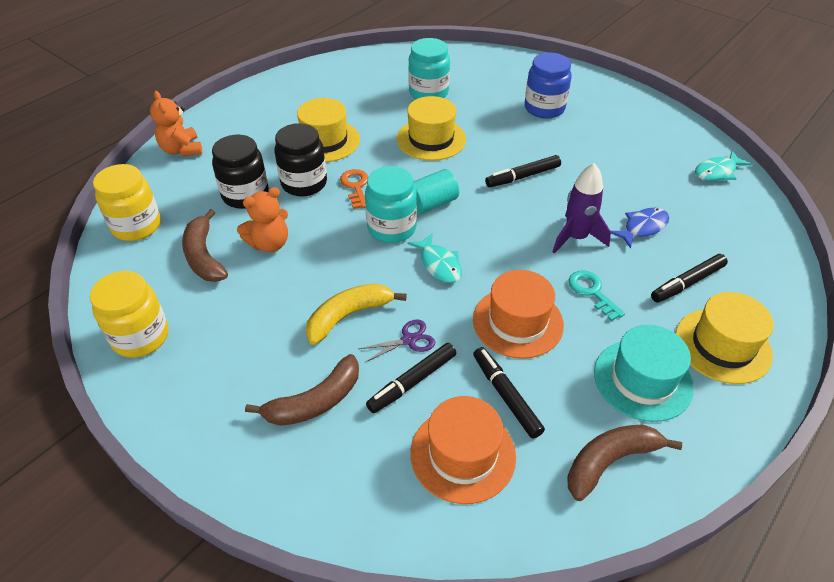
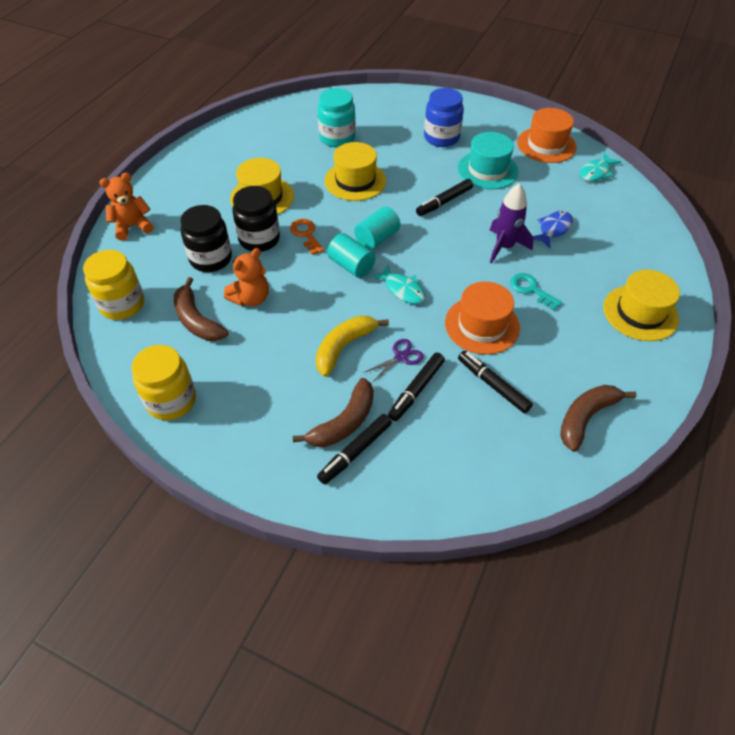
camera: 15 degrees left, 5 degrees up
(182, 150) = (132, 227): orange teddy bear -> orange teddy bear turned 105 degrees clockwise
(392, 228) = (351, 266): turquoise jar -> turquoise cylinder
(463, 454) = (475, 437): orange hat -> orange hat (546, 145)
(642, 380) = (590, 351): turquoise hat -> turquoise hat (487, 170)
(687, 283) = (600, 268): black marker -> black marker (355, 452)

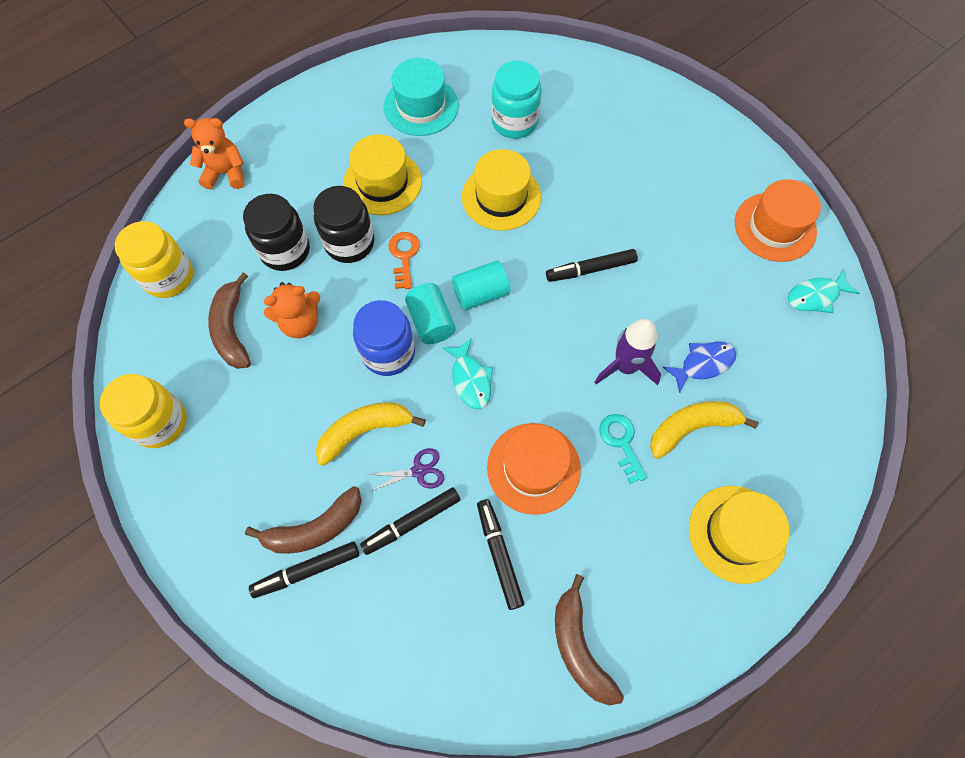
camera: 25 degrees right, 15 degrees up
(441, 138) = (644, 166): blue jar -> blue jar (388, 352)
(487, 170) = (673, 240): turquoise hat -> turquoise hat (421, 106)
(571, 266) = (692, 428): none -> yellow banana
(586, 418) = (579, 647): brown banana -> brown banana turned 90 degrees counterclockwise

